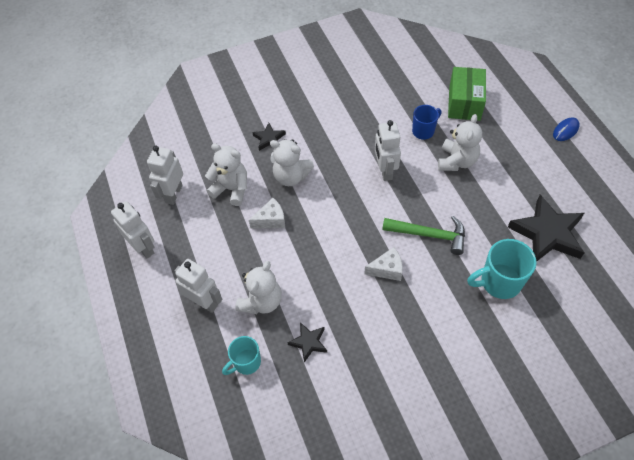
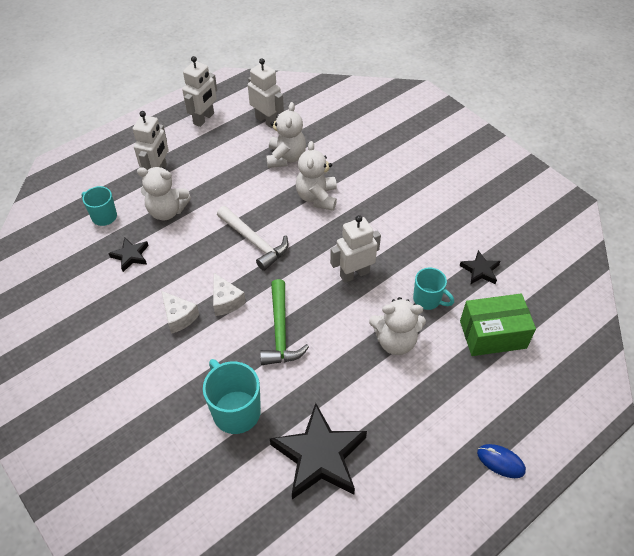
camera: 70 degrees right, 5 degrees down
(173, 194) = (266, 120): white robot -> white robot turned 45 degrees clockwise
(269, 139) = (358, 169): black star -> black star (480, 270)
(271, 220) = (259, 195): white cheese -> white cheese (179, 317)
(326, 234) = (254, 242): none -> white hammer
(423, 131) = (428, 300): blue mug -> turquoise mug

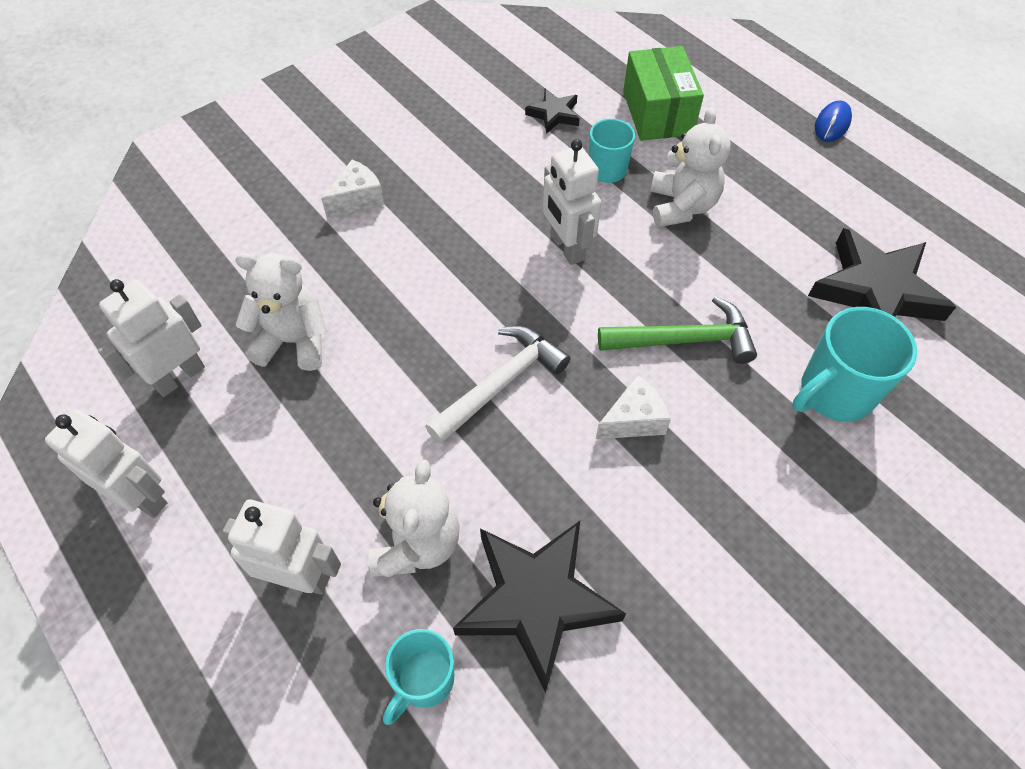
camera: 90 degrees left, 5 degrees up
(130, 256) = (536, 601): black star -> black star, size x2.03
(179, 317) = (674, 492): white cheese -> white cheese (357, 199)
(317, 197) = (401, 294): white teddy bear -> none

